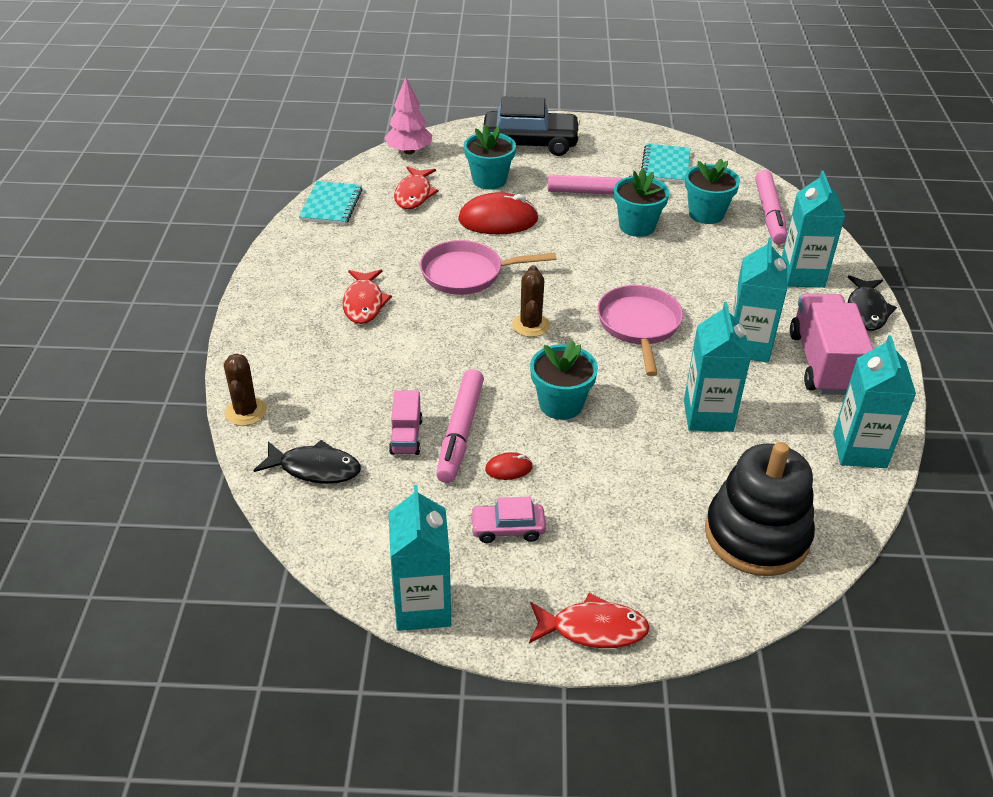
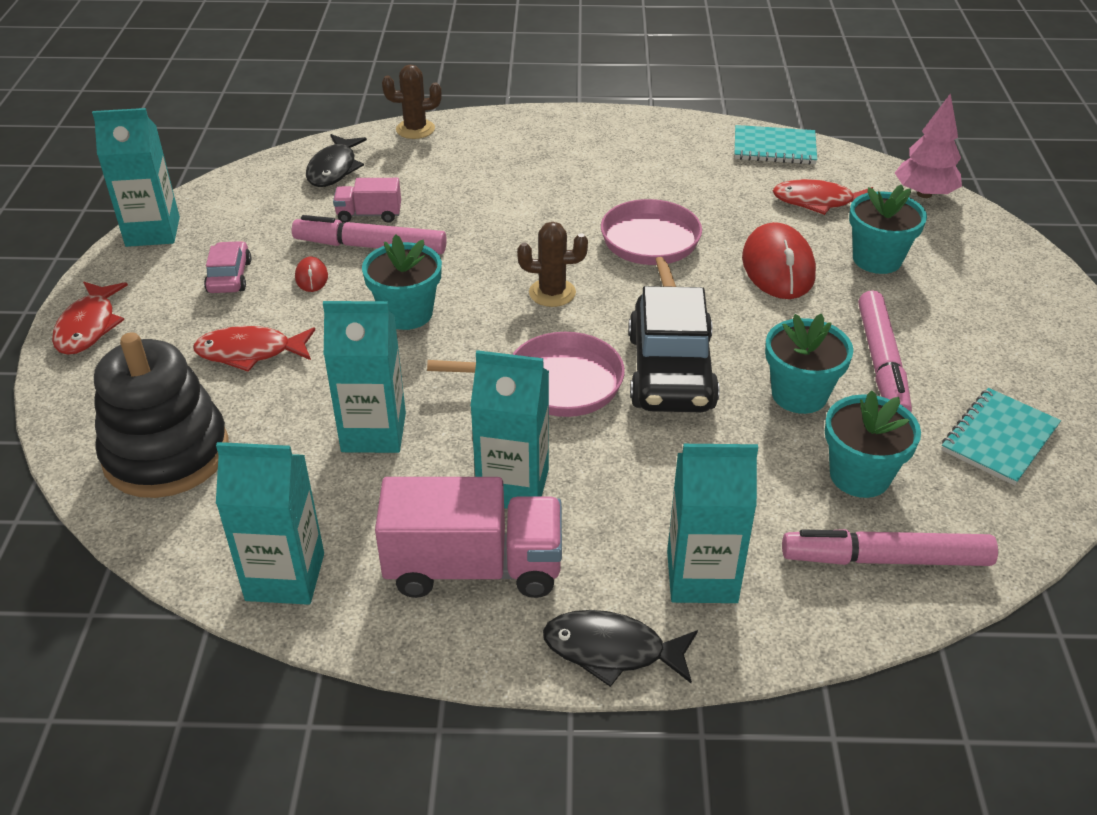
camera: 90 degrees right, 0 degrees up
(364, 303) = (585, 179): red fish -> red fish (250, 352)
(530, 143) = (999, 295): black car -> black car (671, 372)
(665, 165) = (999, 438): turquoise notebook -> turquoise notebook turned 60 degrees counterclockwise

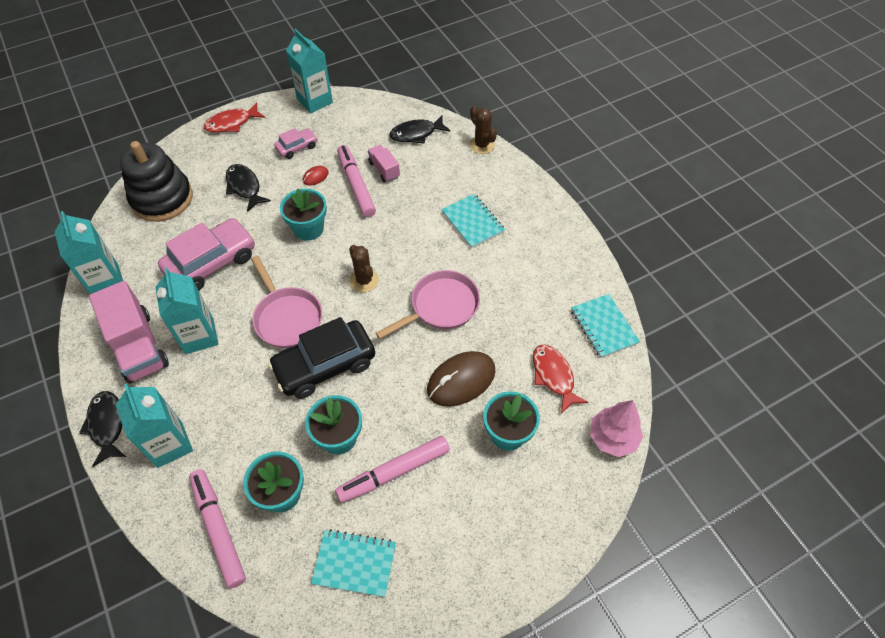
camera: 60 degrees right, 15 degrees up
(250, 352) = (244, 187): red fish -> black fish
(373, 432) = (211, 263): turquoise carton -> pink car
(537, 178) = (472, 222): none -> turquoise notebook
(778, 267) = (461, 380): red mouse -> brown mouse

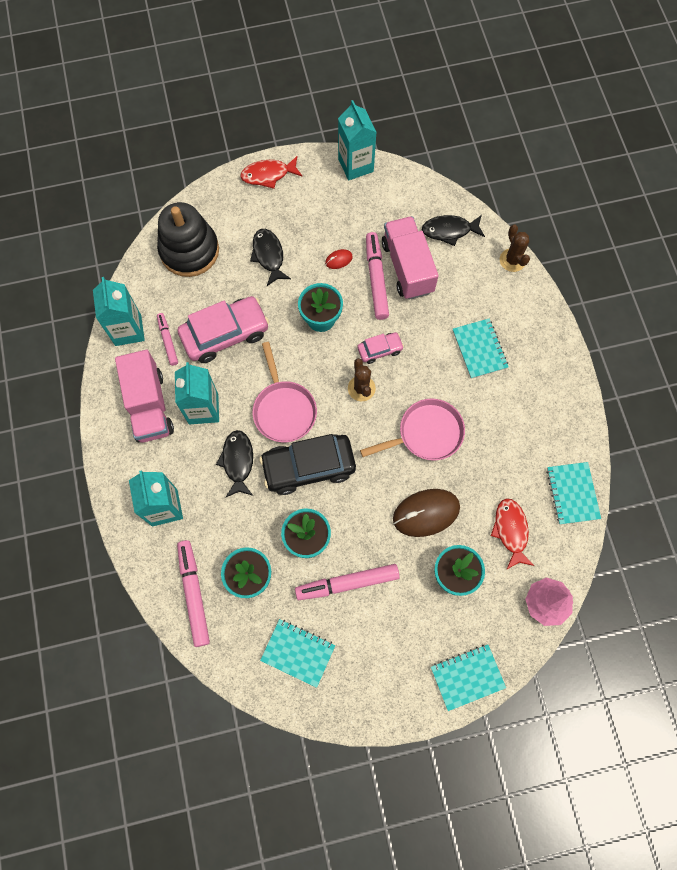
camera: 15 degrees right, 15 degrees up
(107, 425) = (115, 476): black fish -> black fish (237, 461)
(150, 281) = (168, 341): none -> pink marker
(297, 147) = (327, 220): pink car -> pink car (380, 350)
(384, 170) = (407, 267): pink truck -> pink truck, size x1.94
(553, 537) = (467, 677): none -> turquoise notebook

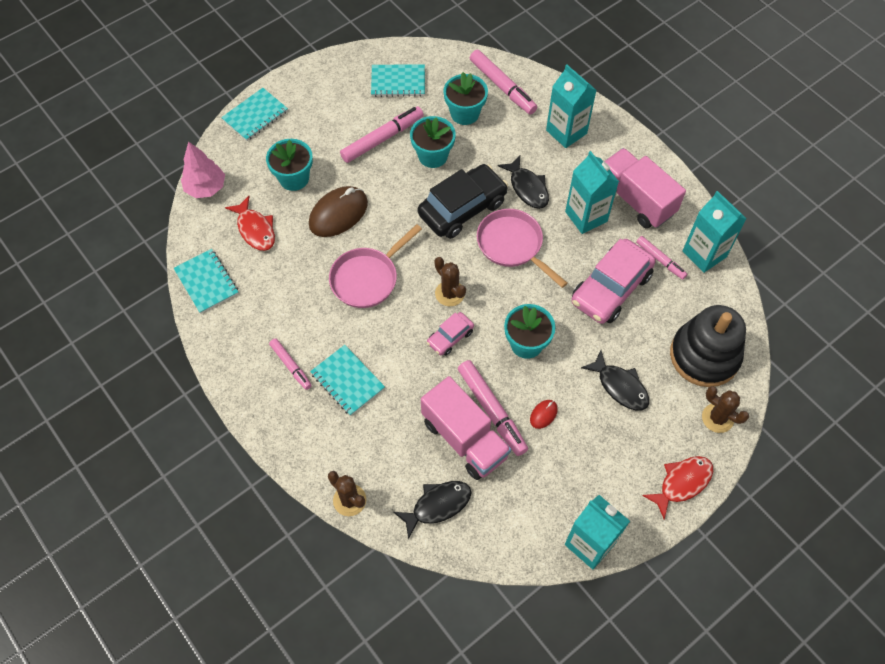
camera: 155 degrees right, 10 degrees down
(213, 204) = (717, 418): none -> brown cactus
(521, 381) = (291, 366): none -> pink marker

